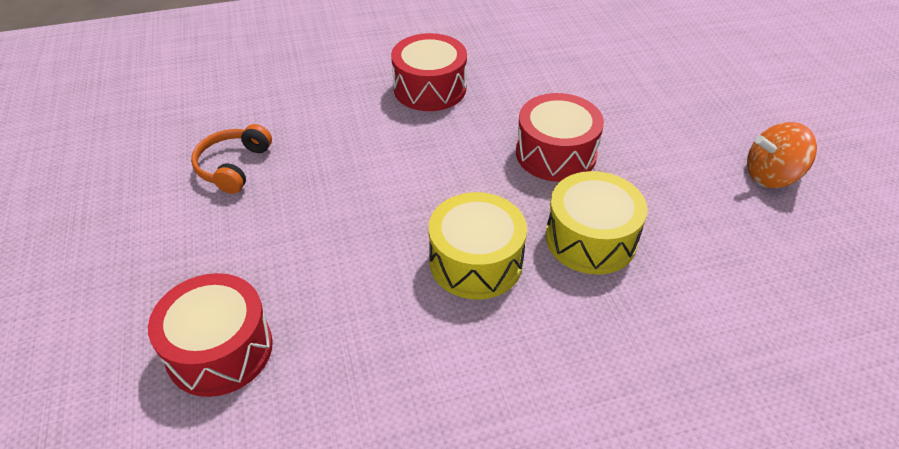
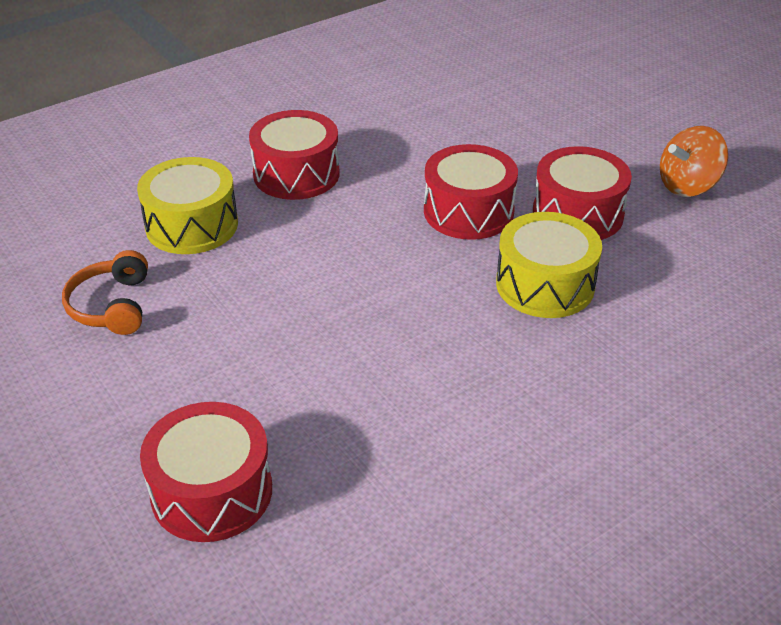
camera: 20 degrees left, 5 degrees down
(476, 262) = (441, 335): yellow drum -> yellow drum (192, 225)
(653, 179) = (577, 214): none -> red drum

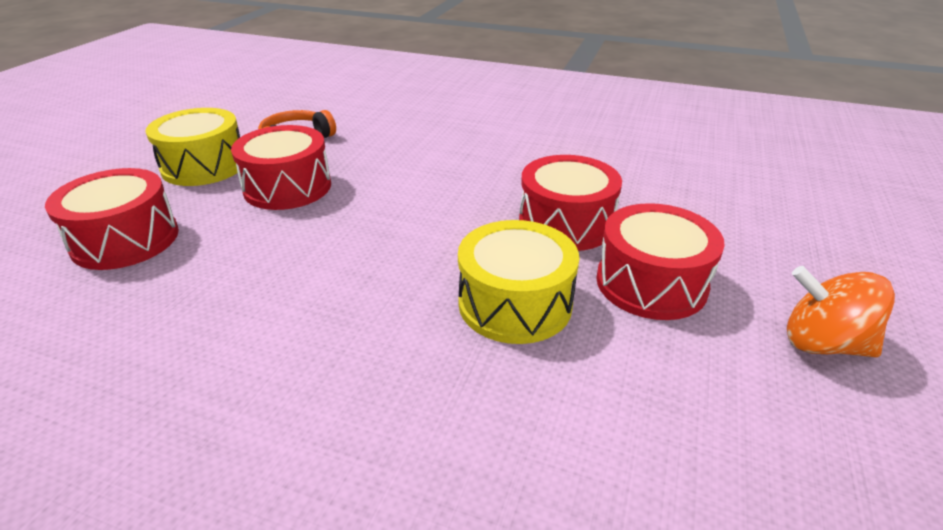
camera: 55 degrees right, 5 degrees down
(192, 225) = (403, 131): yellow drum -> yellow drum (204, 166)
(296, 174) = (507, 141): red drum -> red drum (287, 187)

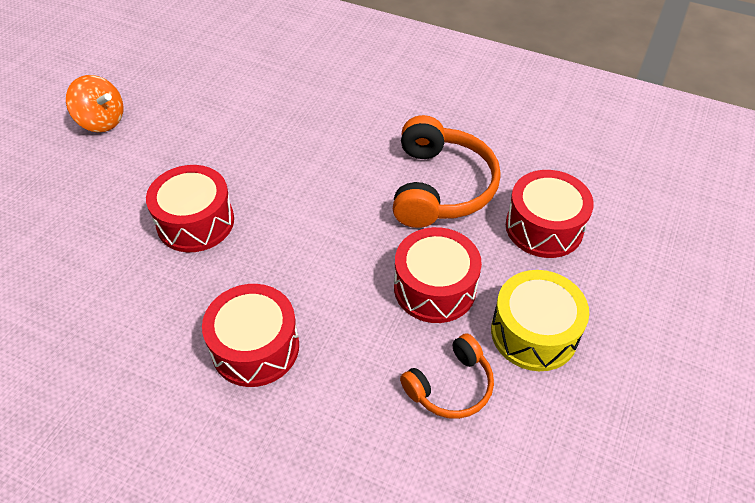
camera: 175 degrees left, 15 degrees up
(241, 276) = (440, 187): none -> orange headphones
(515, 303) = (261, 155): yellow drum -> none
(651, 283) = (167, 164): red drum -> red drum (255, 347)

